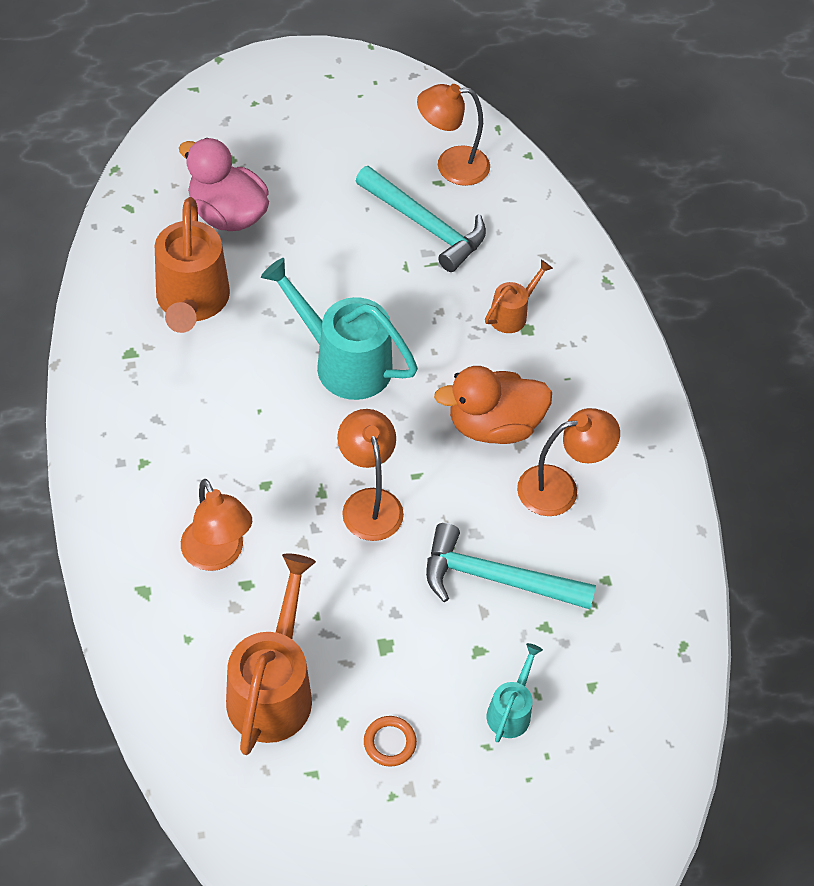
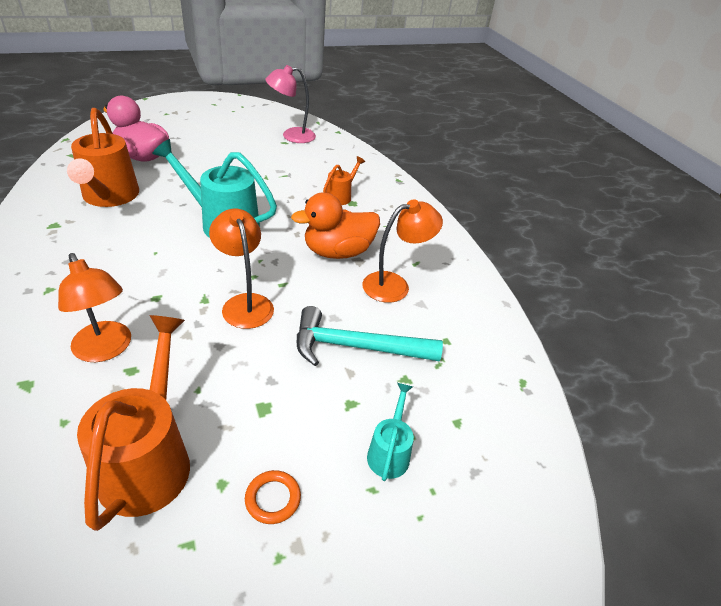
camera: 10 degrees left, 15 degrees down
(425, 225) = (277, 159): turquoise hammer -> none
(451, 166) = (291, 136): orange lamp -> pink lamp

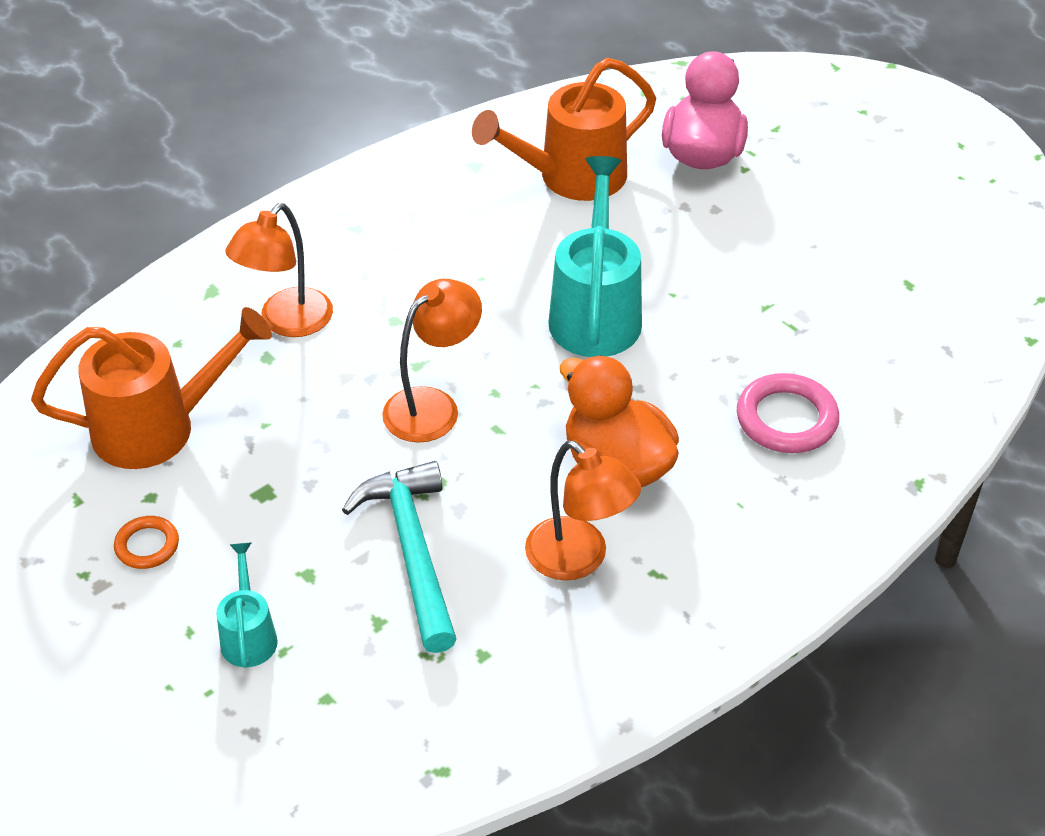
camera: 75 degrees right, 5 degrees up
(291, 136) = (943, 284): pink lamp -> none
(341, 196) = (786, 419): orange watering can -> pink ring
(389, 451) = (248, 634): turquoise watering can -> turquoise watering can turned 90 degrees counterclockwise

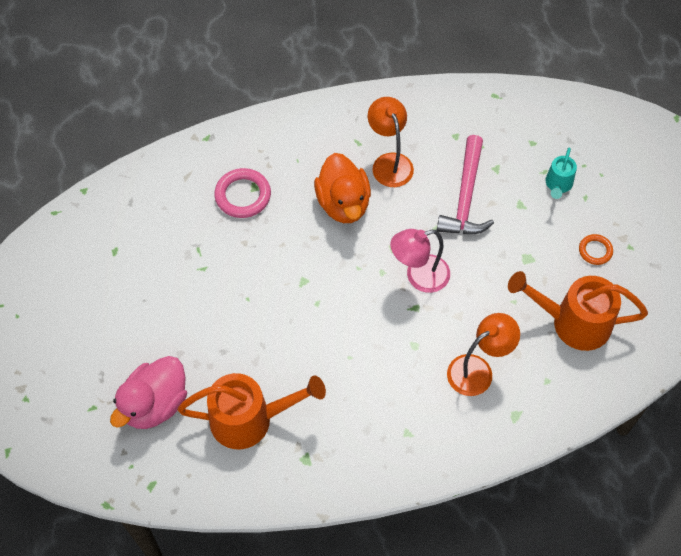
camera: 155 degrees left, 15 degrees up
(412, 551) = (466, 197): turquoise hammer -> pink hammer
(433, 406) = (419, 276): orange lamp -> pink lamp
(595, 311) = (298, 304): turquoise watering can -> none

